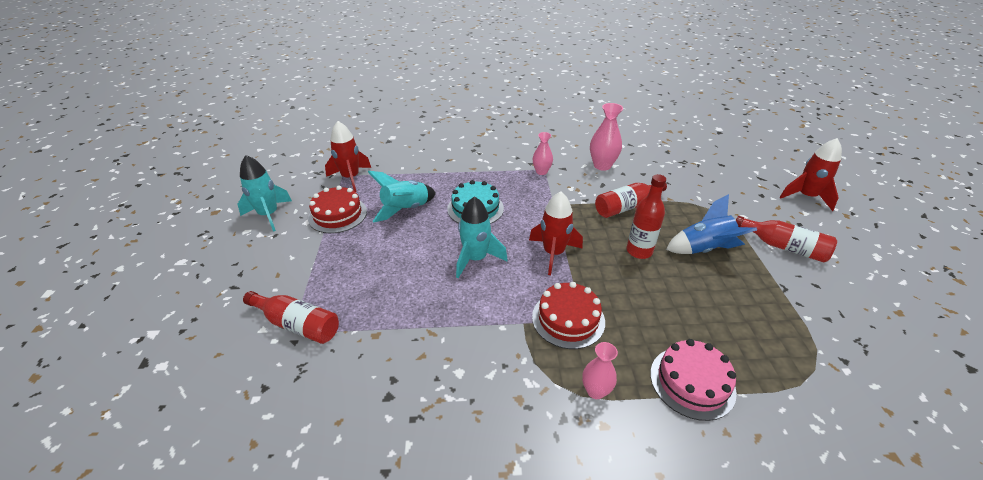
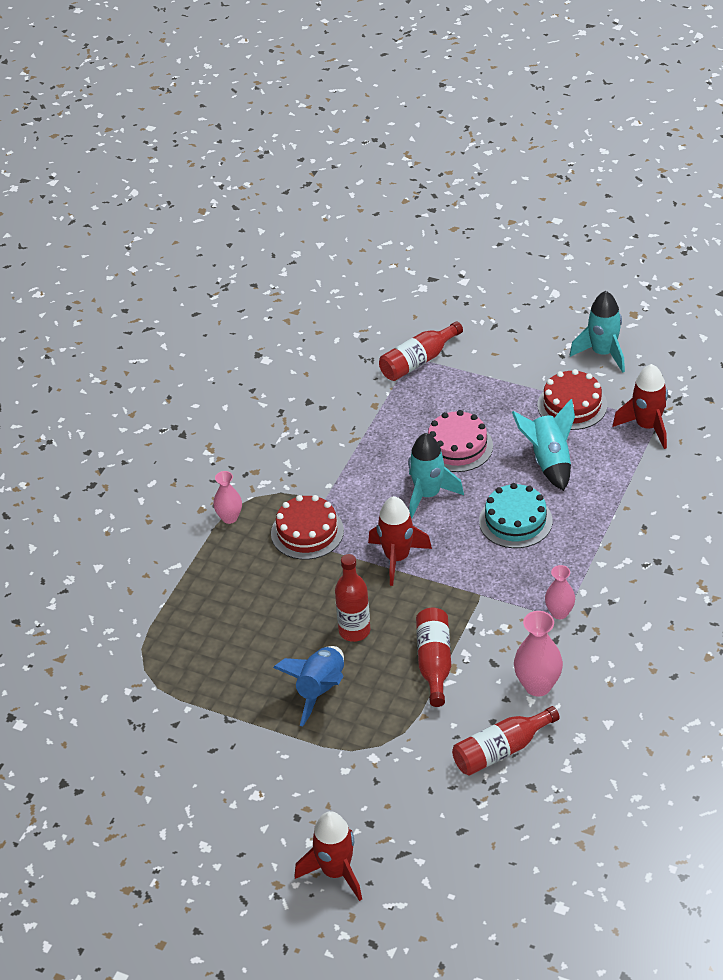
camera: 120 degrees right, 5 degrees up
(692, 382) = (194, 580): pink cake -> pink cake (457, 446)
(783, 247) = (276, 767): red bottle -> red bottle (501, 750)

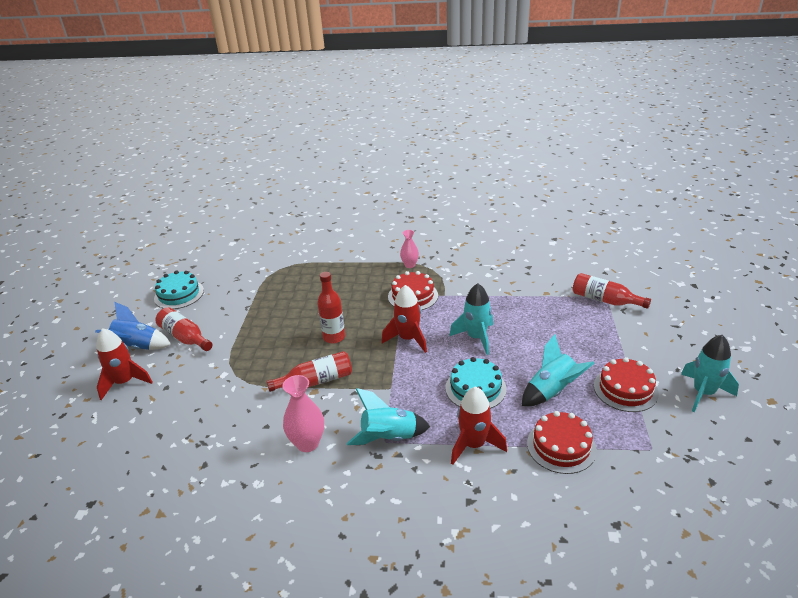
camera: 70 degrees right, 10 degrees down
(142, 804) = (179, 294): none -> turquoise cake
(320, 690) = (278, 336): blue rocket -> blue rocket (137, 347)
(457, 446) = (533, 339): pink cake -> none
(501, 750) = (238, 438): red bottle -> red bottle (185, 337)
(559, 613) = (389, 438): pink vase -> turquoise rocket
(628, 482) = (561, 446): none -> red cake
(647, 426) = (638, 443): red rocket -> red rocket (474, 445)

